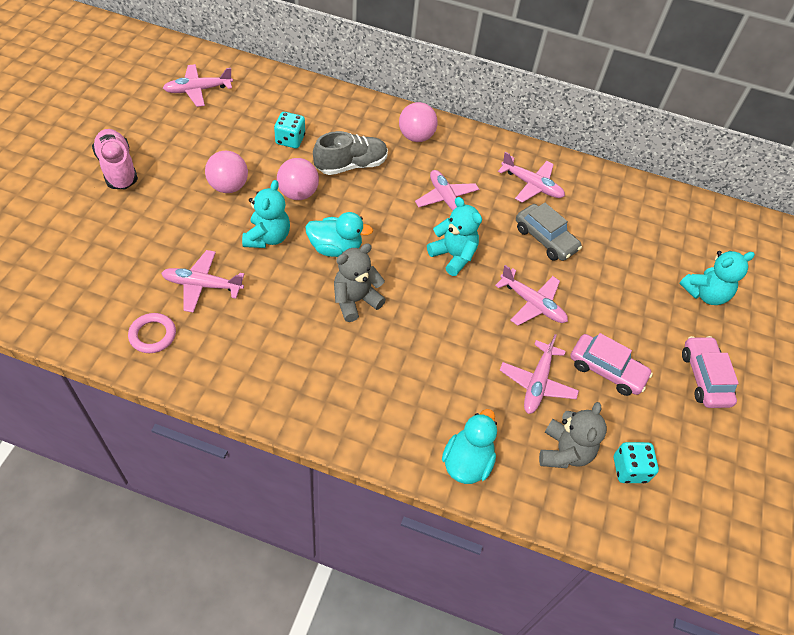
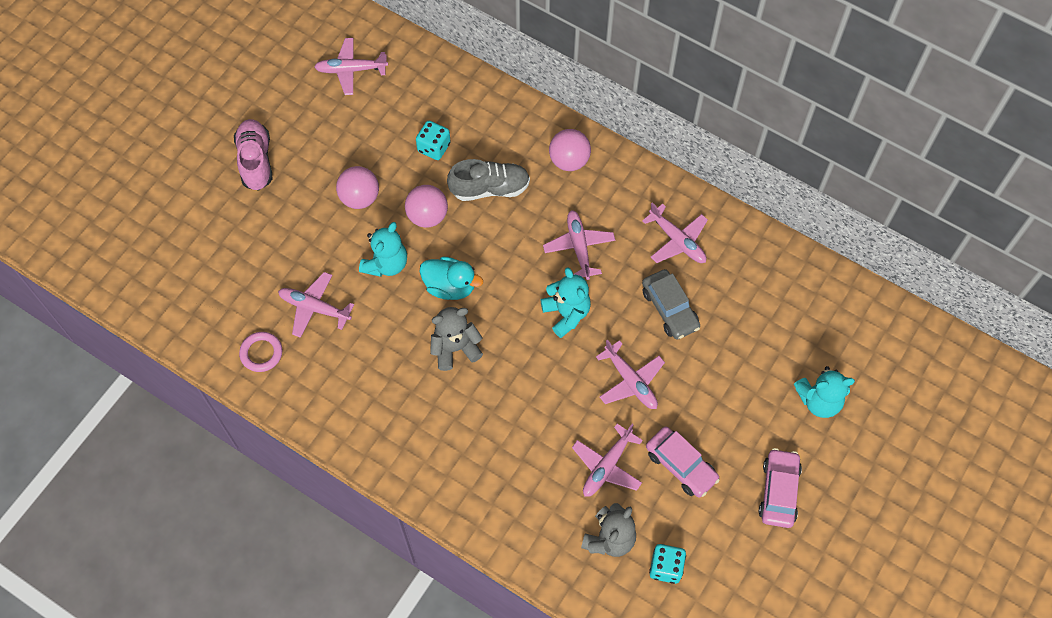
camera: 20 degrees right, 10 degrees up
(467, 462) = (515, 530): turquoise duck -> none

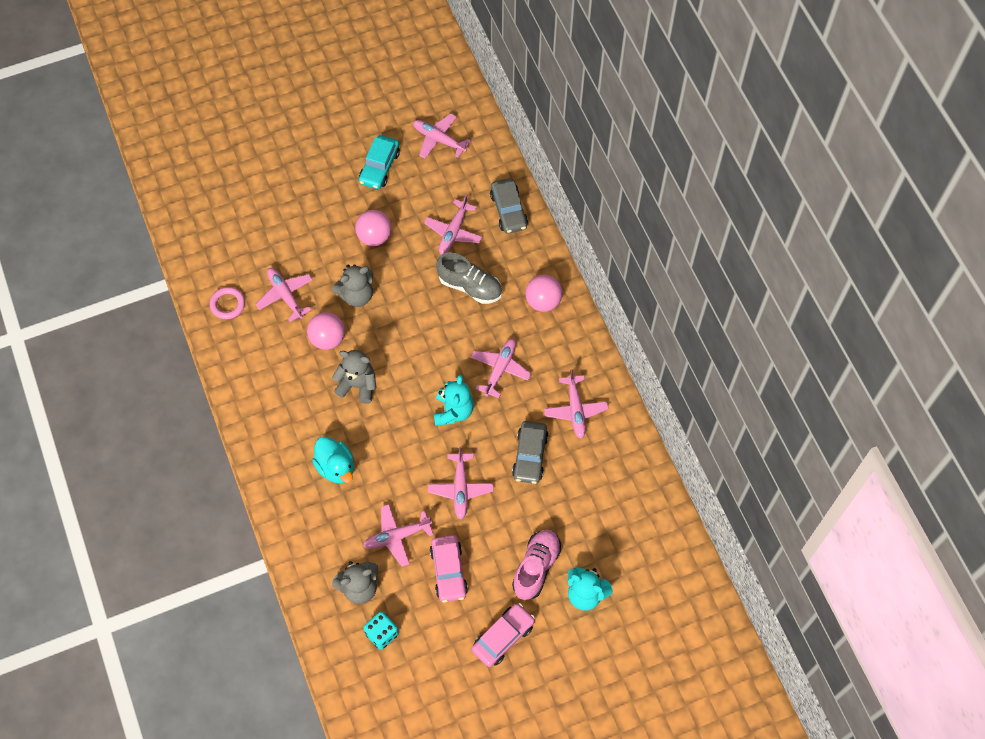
camera: 35 degrees right, 0 degrees up
(256, 161) = (324, 166): pink shoe -> pink shoe (536, 567)
(312, 129) = (379, 167): none -> turquoise car
(386, 264) = (356, 295): turquoise teddy bear -> grey teddy bear
(427, 216) = (411, 279): pink ball -> pink ball (328, 339)
(434, 147) = (453, 232): turquoise dice -> pink plane
(450, 286) = (388, 339): turquoise duck -> turquoise duck (336, 467)
(470, 97) = (508, 210): none -> grey car

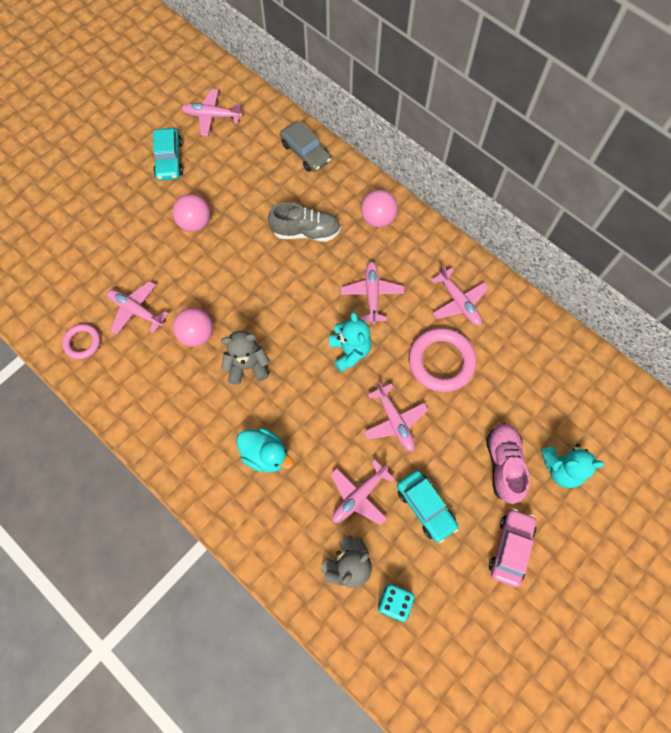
camera: 25 degrees left, 5 degrees up
(356, 295) = (205, 282): grey teddy bear -> none
(448, 571) = (425, 507): pink car -> turquoise car
(453, 232) = (266, 190): pink plane -> none
(530, 456) = (441, 361): grey car -> pink ring

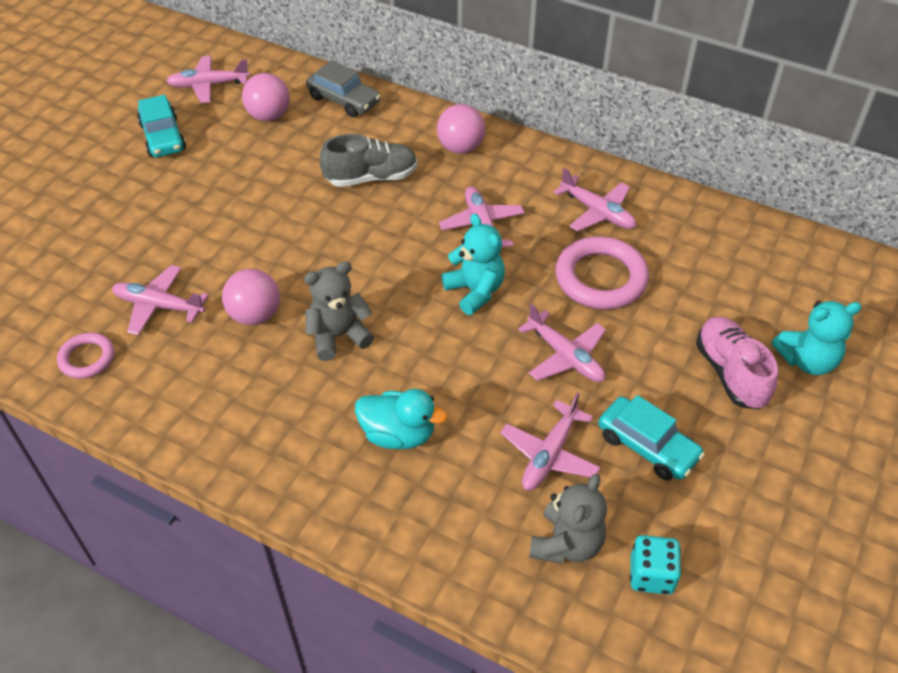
camera: 15 degrees left, 20 degrees down
(195, 223) = (217, 195): pink ball -> pink ball (269, 116)
(510, 548) = (783, 467): pink car -> none

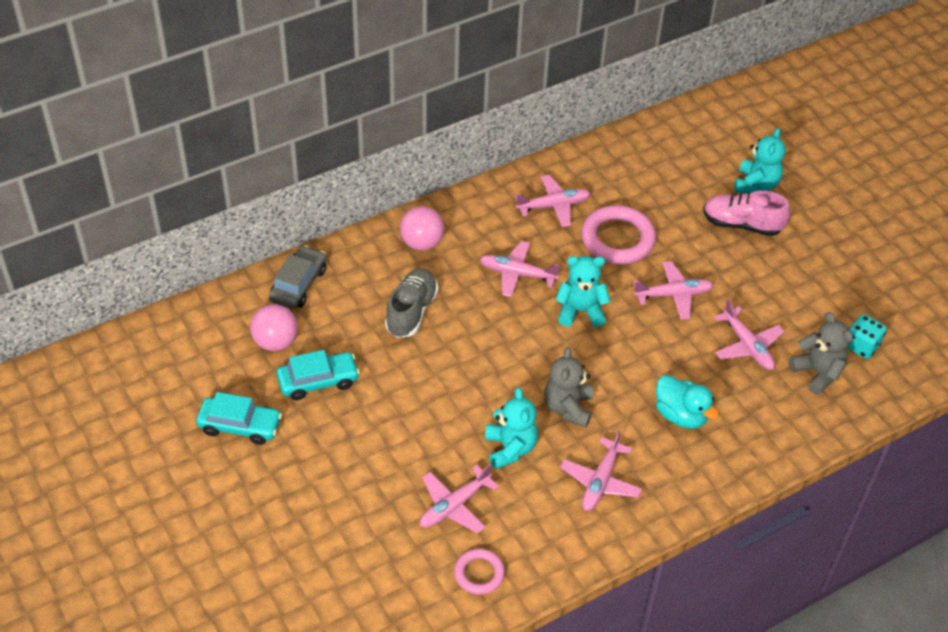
camera: 60 degrees left, 0 degrees up
(208, 85) = (193, 366): pink plane -> pink plane (600, 481)
(255, 315) = (510, 448): pink ball -> turquoise teddy bear
(344, 100) = (298, 284): grey car -> grey car turned 45 degrees counterclockwise
(398, 434) = (681, 415): turquoise duck -> turquoise duck turned 90 degrees clockwise
(647, 446) = (771, 295): turquoise car -> turquoise car (318, 381)

